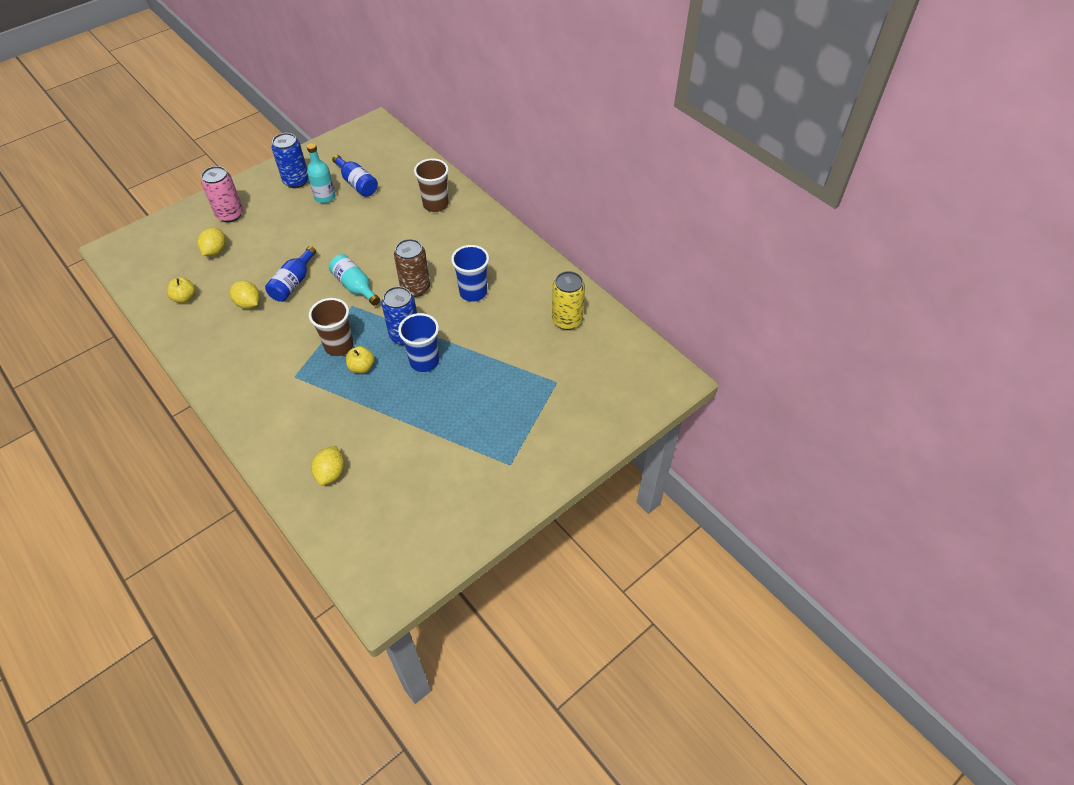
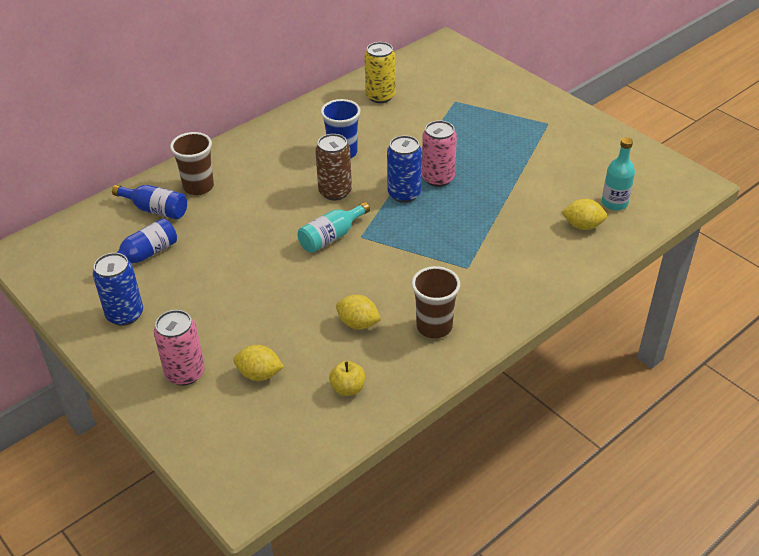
camera: 90 degrees left, 10 degrees down
(248, 303) = (358, 323): yellow lemon -> yellow lemon turned 75 degrees clockwise
(293, 283) = (324, 289): blue bottle -> blue bottle (156, 210)
(325, 197) = (165, 281): turquoise bottle -> turquoise bottle (614, 203)
(339, 346) = (421, 239): brown cup -> brown cup (434, 327)
(362, 367) = (450, 219): yellow apple -> none
(424, 361) = (438, 178): blue cup -> pink can

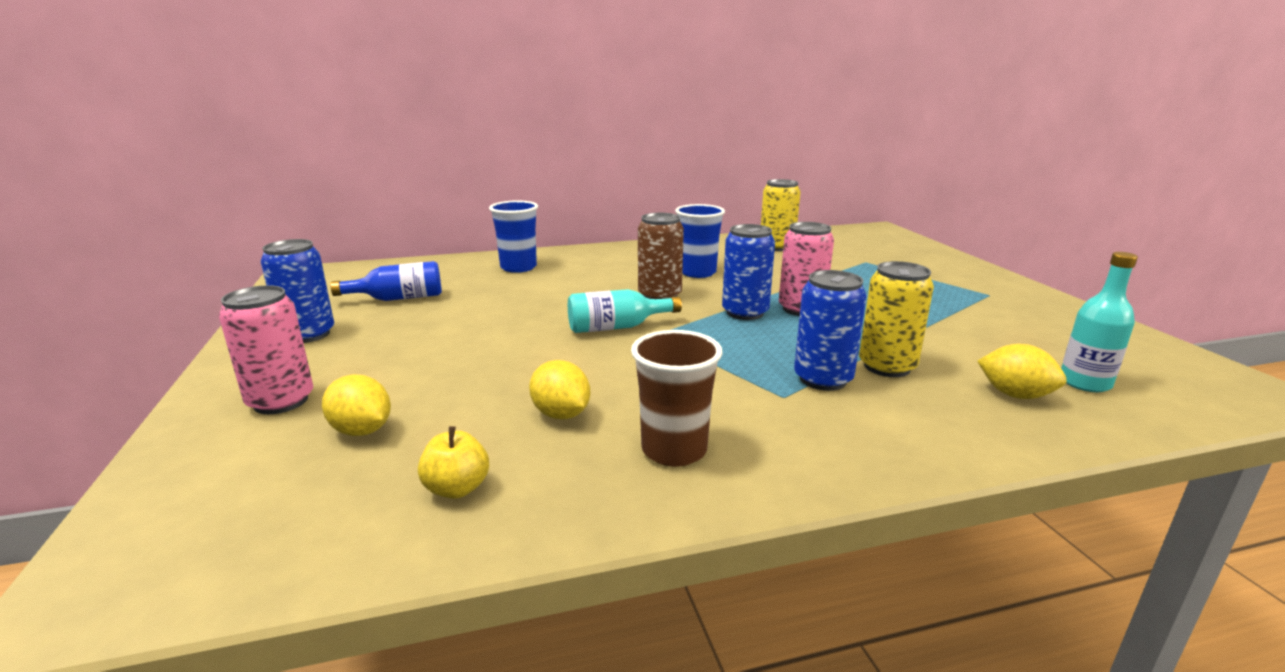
camera: 25 degrees right, 20 degrees down
(156, 210) = (456, 273): blue bottle -> none
(198, 187) = (518, 267): brown cup -> blue cup
(481, 246) = (823, 379): none -> blue can
(511, 223) = (887, 367): none -> yellow can

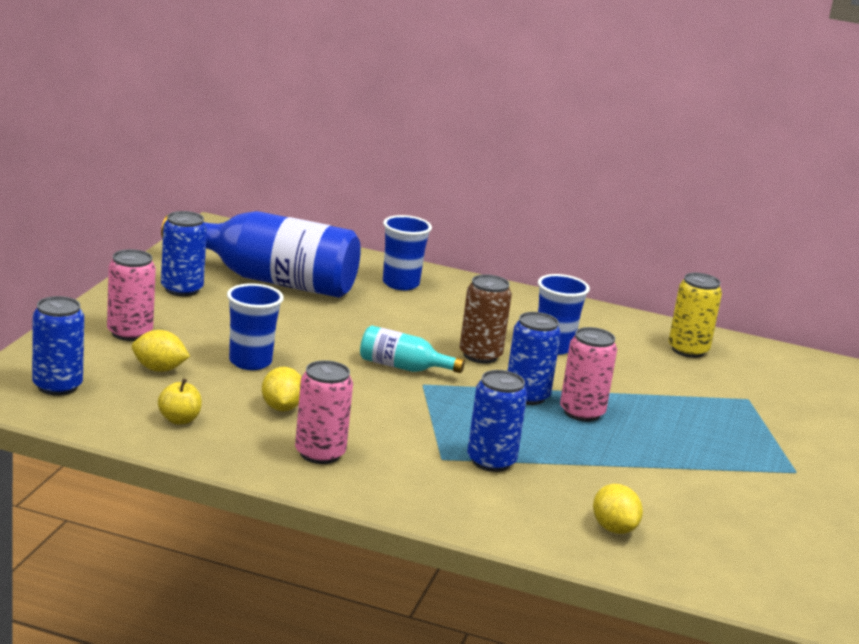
camera: 30 degrees right, 0 degrees up
(219, 523) = (57, 386): none -> blue can
(362, 431) = (159, 369): yellow lemon -> yellow lemon turned 60 degrees counterclockwise
(399, 298) = (271, 280): blue bottle -> blue bottle, size x2.12
(465, 378) = (250, 362): none -> blue cup
(674, 450) = (320, 454): brown cup -> pink can
(887, 367) = (558, 475): yellow can -> none
(1085, 383) = (691, 547): turquoise bottle -> none

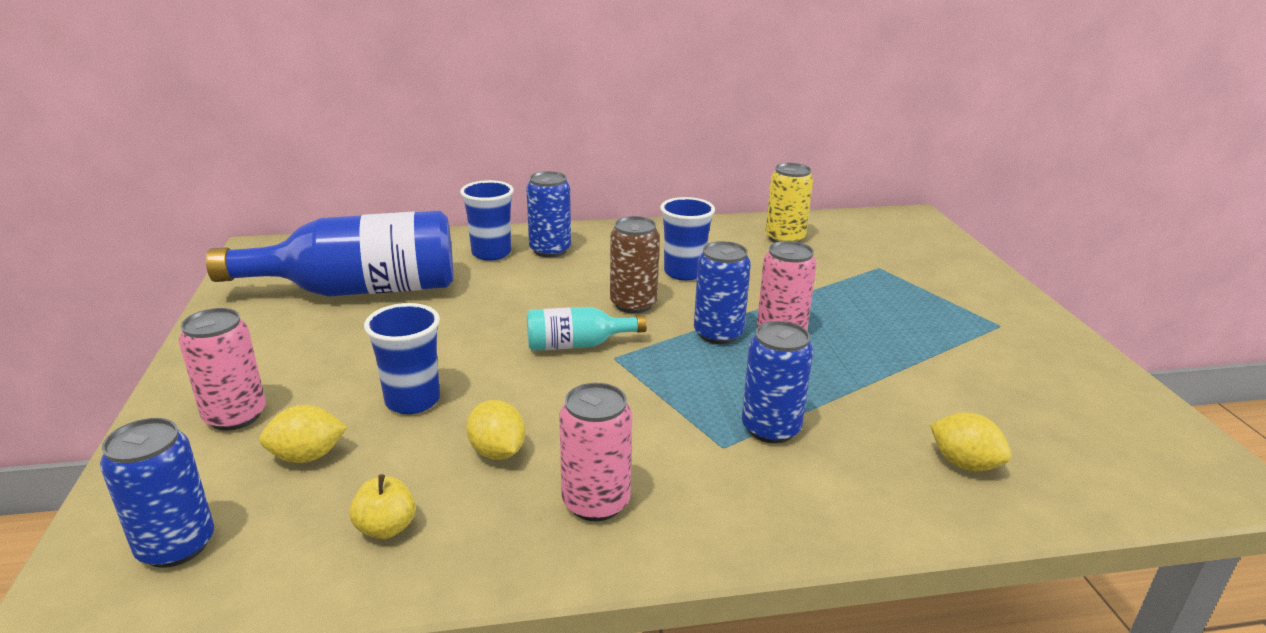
camera: 25 degrees left, 5 degrees up
(182, 289) = (265, 333): blue can -> blue can (550, 250)

